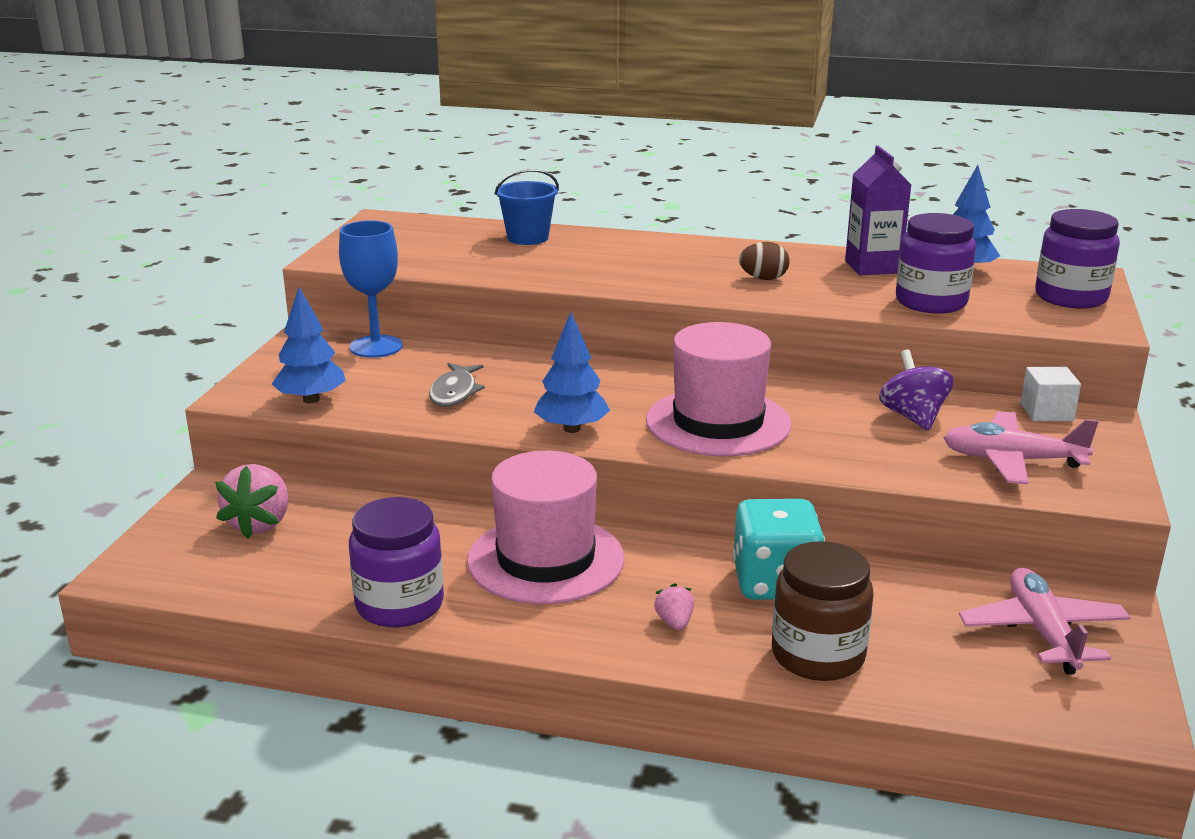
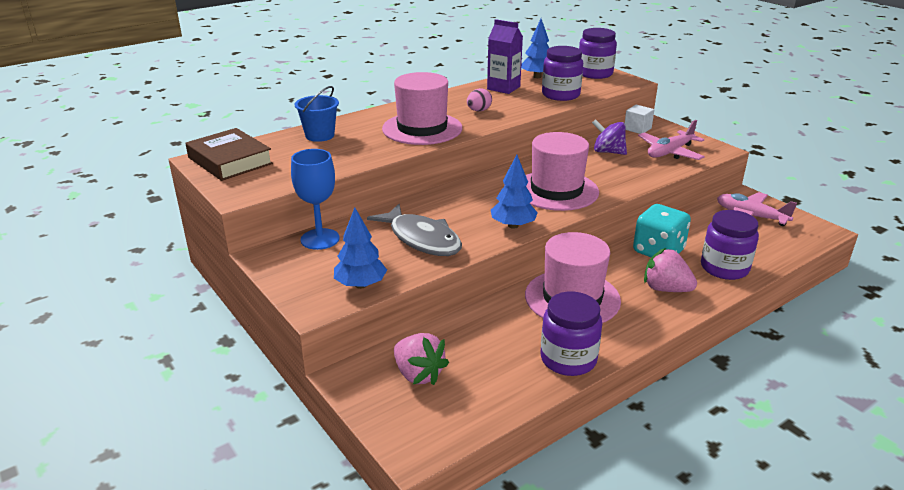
camera: 50 degrees left, 5 degrees up
(397, 229) = (230, 161): none -> brown book
(455, 392) = (422, 239): grey fish -> grey fish, size x1.69
(644, 271) = (422, 128): none -> pink hat
(674, 622) = (665, 289): pink strawberry -> pink strawberry, size x1.96
(763, 278) = (479, 111): brown egg -> pink egg
(818, 655) = (724, 268): brown jar -> purple jar

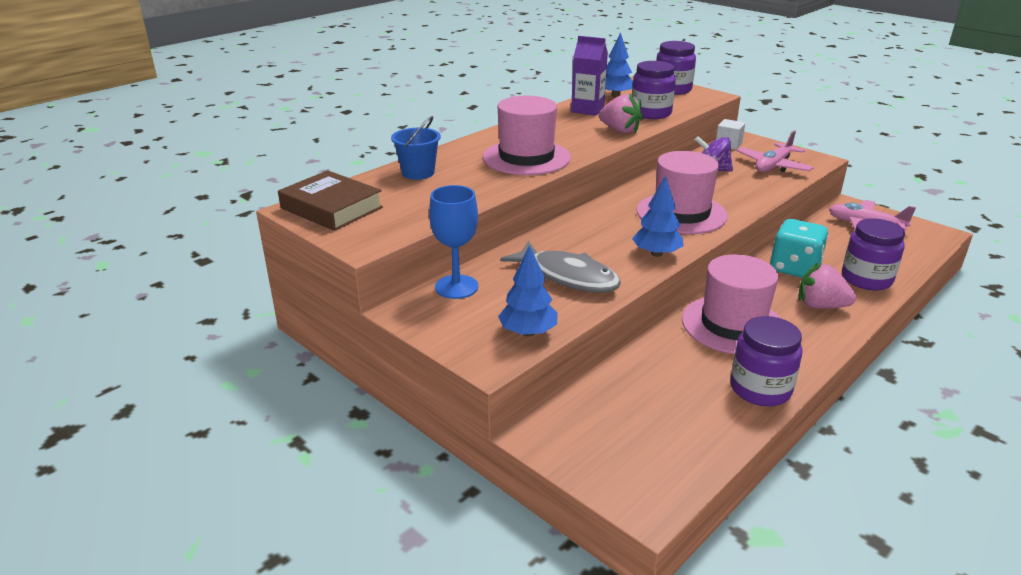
camera: 10 degrees left, 0 degrees up
(418, 374) = (613, 423): pink strawberry -> pink strawberry (620, 130)
(479, 111) = (575, 135): pink egg -> none

